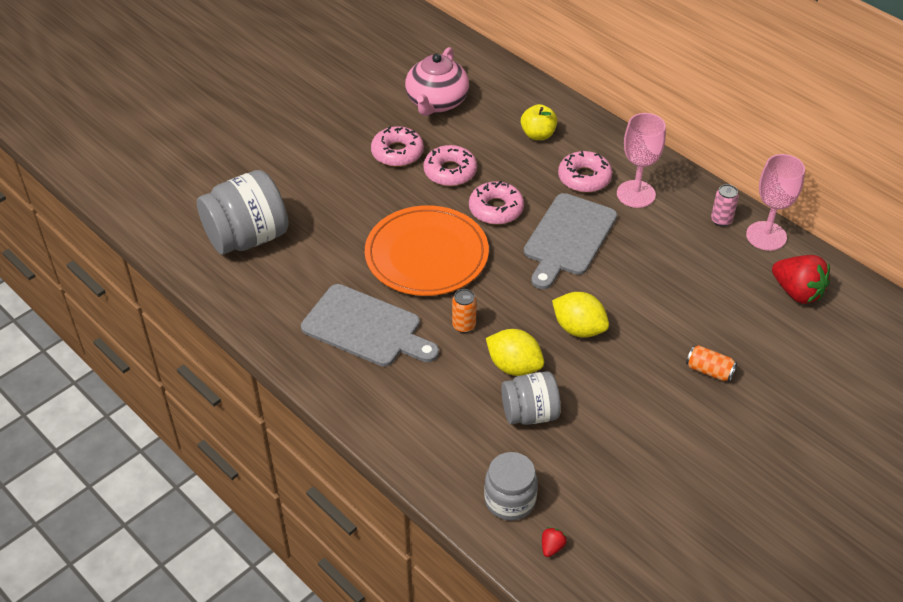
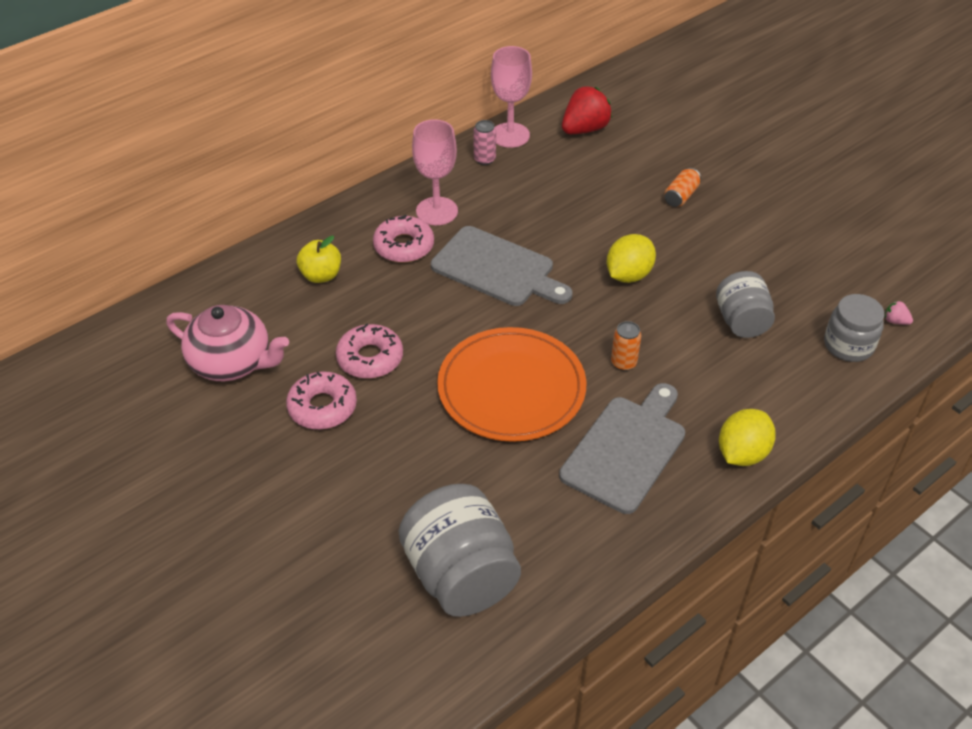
camera: 85 degrees left, 0 degrees up
(496, 209) = (443, 322): pink donut -> none
(514, 366) = (680, 327): yellow lemon -> yellow lemon (742, 453)
(552, 547) = (895, 321): red strawberry -> pink strawberry

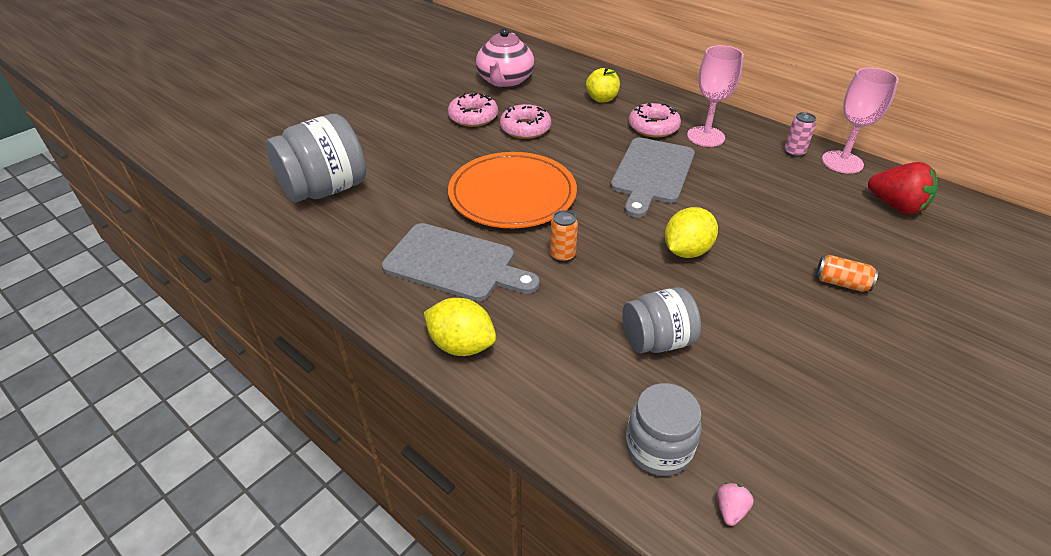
camera: 80 degrees right, 5 degrees down
(628, 275) = (686, 251): yellow lemon -> yellow lemon turned 75 degrees counterclockwise

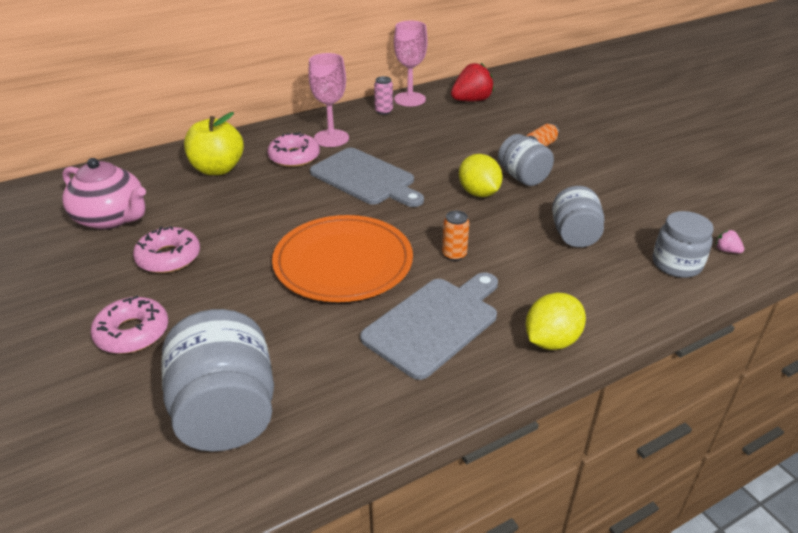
camera: 70 degrees left, 5 degrees down
(525, 128) = (228, 227): pink donut -> pink donut (132, 333)
(601, 99) = (217, 169): yellow apple -> yellow apple, size x1.53
(750, 279) = (523, 177): none -> grey jar

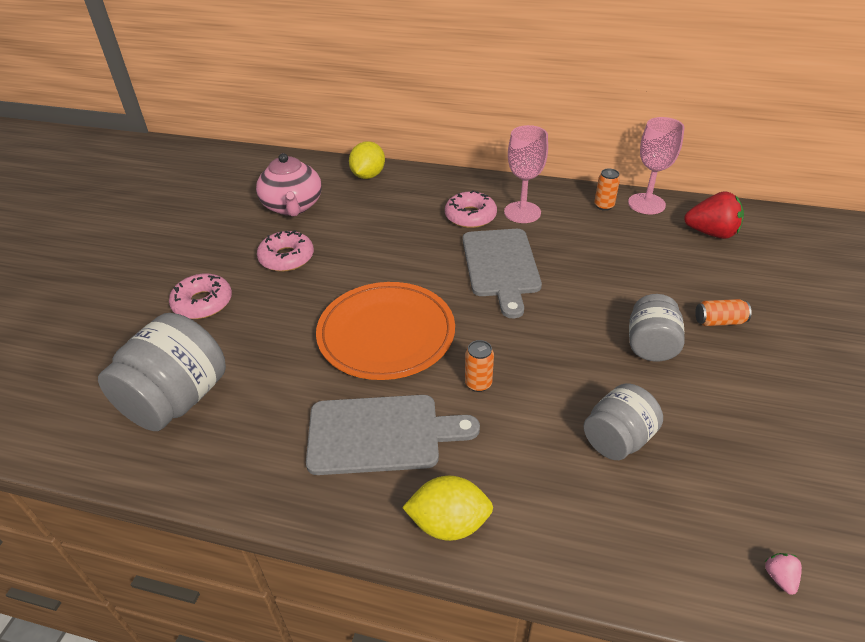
camera: 45 degrees right, 5 degrees up
(217, 169) = (403, 199): yellow apple -> none
(383, 111) = (604, 206): pink can -> orange can
(478, 193) = (582, 337): yellow lemon -> yellow lemon (368, 175)
(676, 264) = (689, 547): grey jar -> none

